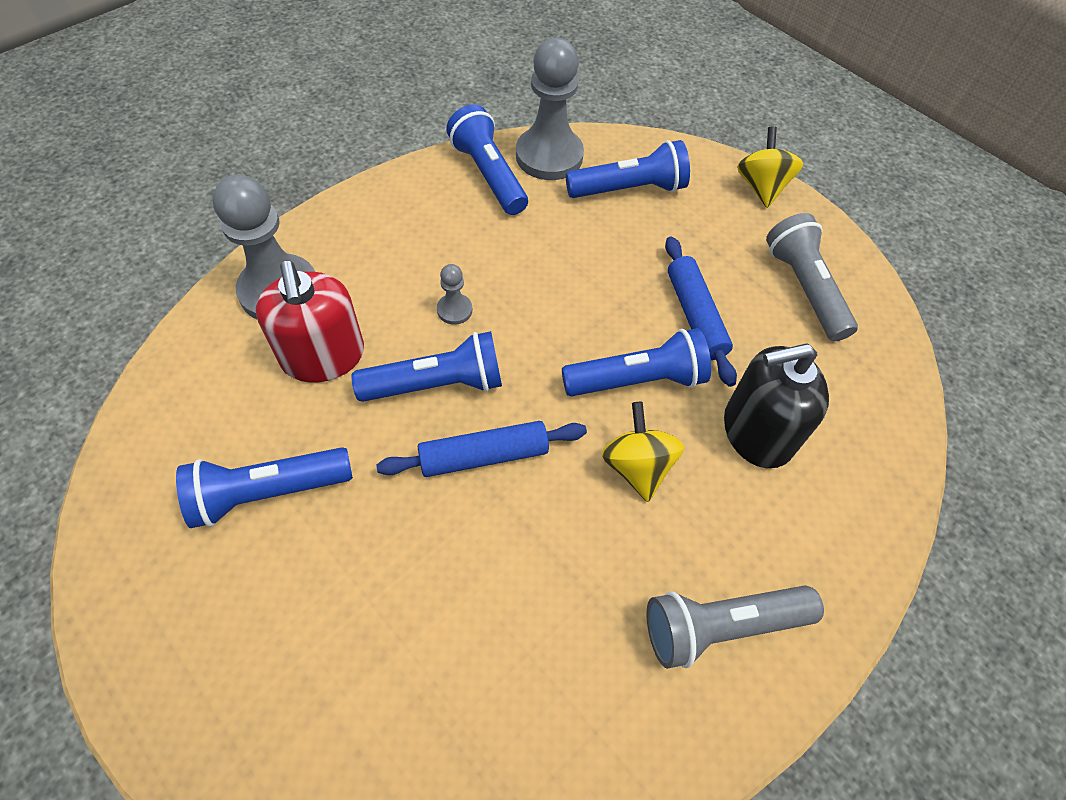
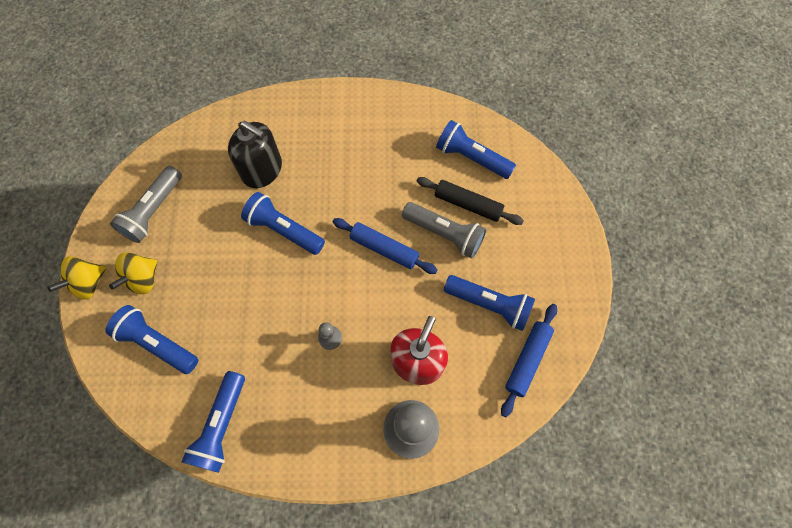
camera: 135 degrees left, 10 degrees up
(411, 627) = (468, 205): none -> black rolling pin
(437, 384) = (375, 300): blue flashlight -> blue flashlight (471, 158)
(549, 156) = (171, 411): grey pawn -> none
(637, 466) = (326, 195): yellow spinning top -> yellow spinning top (143, 279)
(695, 316) = (221, 239): blue rolling pin -> blue rolling pin (527, 360)
(720, 626) = (357, 123): grey flashlight -> grey flashlight (444, 234)

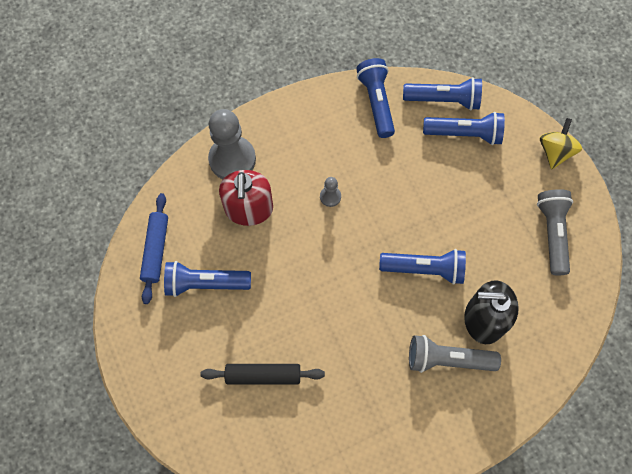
camera: 155 degrees right, 0 degrees up
(143, 279) = (514, 174): yellow spinning top -> none
(384, 248) = (323, 293): blue rolling pin -> none
(444, 234) = (273, 333): grey flashlight -> grey flashlight (447, 359)
(471, 158) = (281, 433): blue flashlight -> blue flashlight (443, 100)

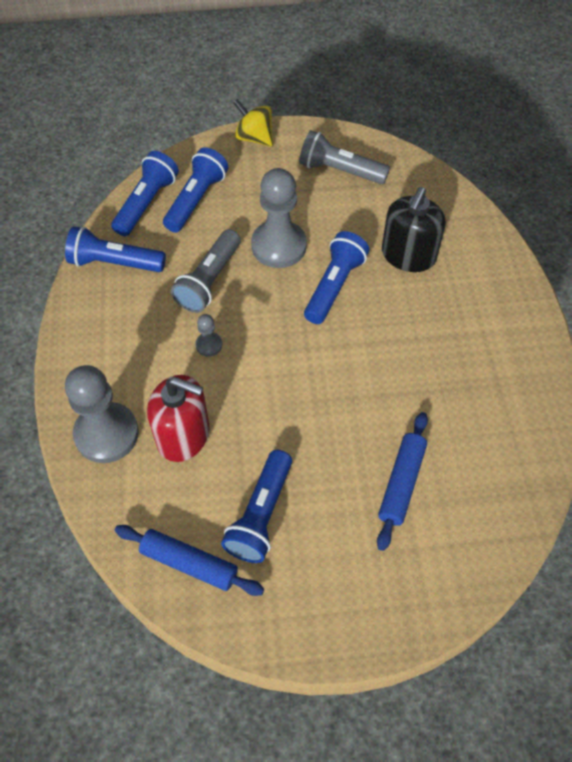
camera: 70 degrees left, 10 degrees down
(263, 375) = (401, 483): black rolling pin -> blue rolling pin
(446, 213) = (278, 246): none -> grey pawn
(447, 359) = (440, 300): grey flashlight -> grey flashlight (209, 280)

